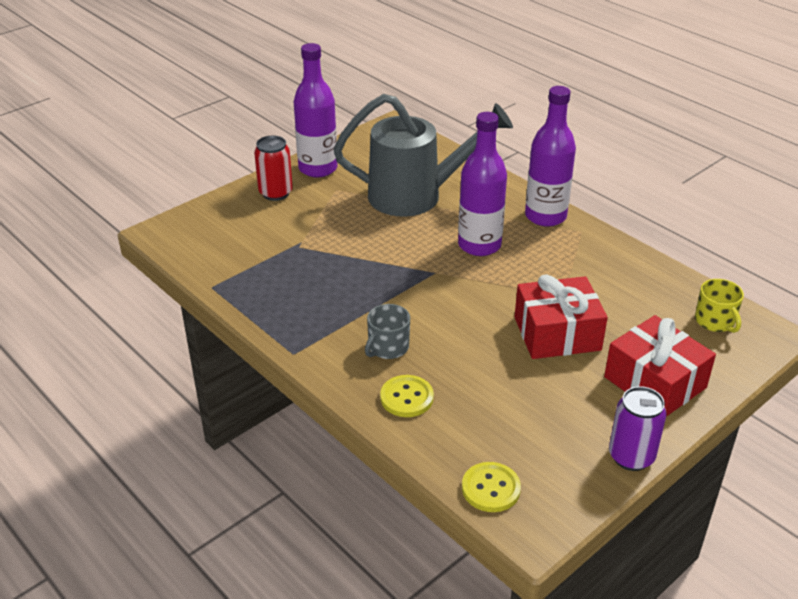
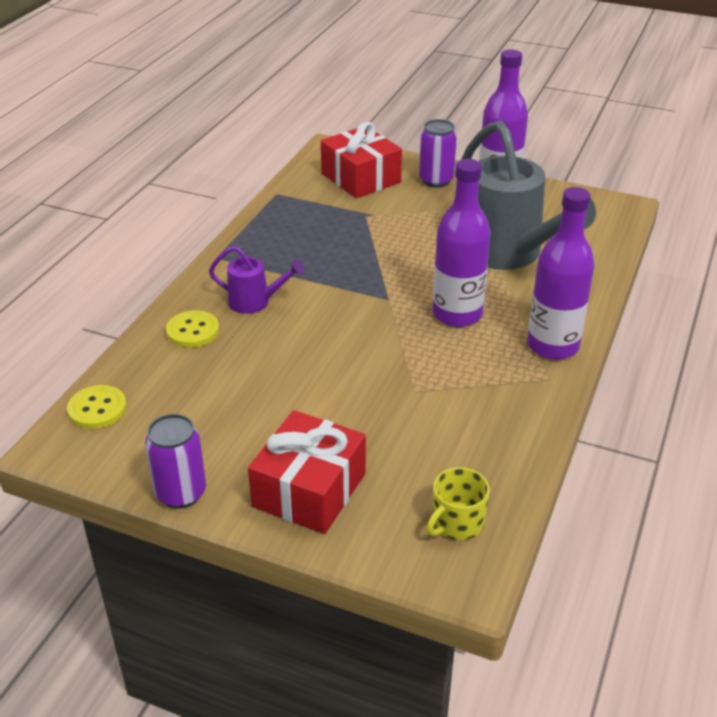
camera: 65 degrees right, 0 degrees up
(275, 193) = (436, 180): red can -> purple can
(388, 347) = (255, 302): grey mug -> purple watering can
(557, 333) = (345, 400): red gift -> red gift (361, 178)

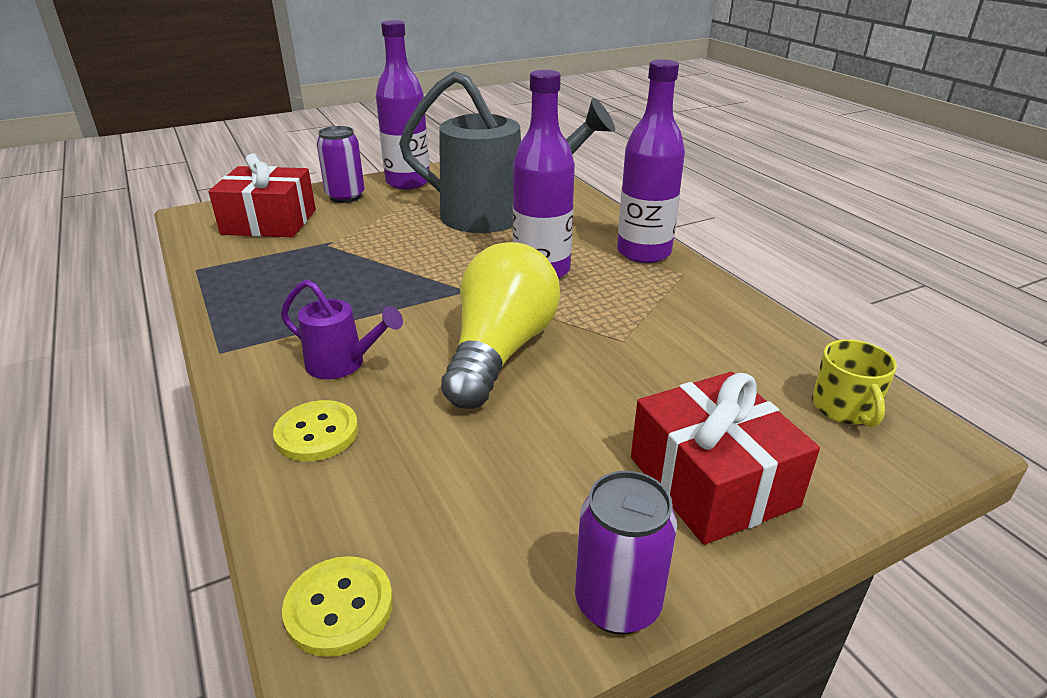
camera: 50 degrees left, 5 degrees down
(255, 302) = (342, 364): purple watering can -> purple watering can turned 60 degrees clockwise
(338, 349) = (500, 351): none -> yellow light bulb

